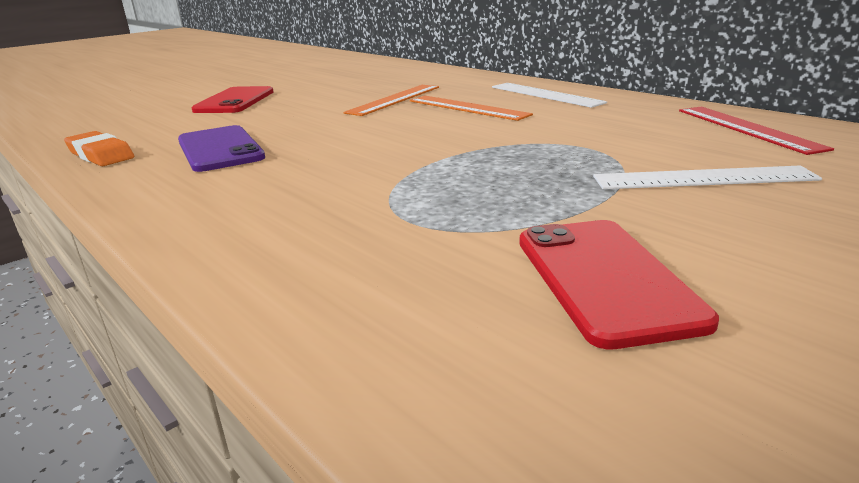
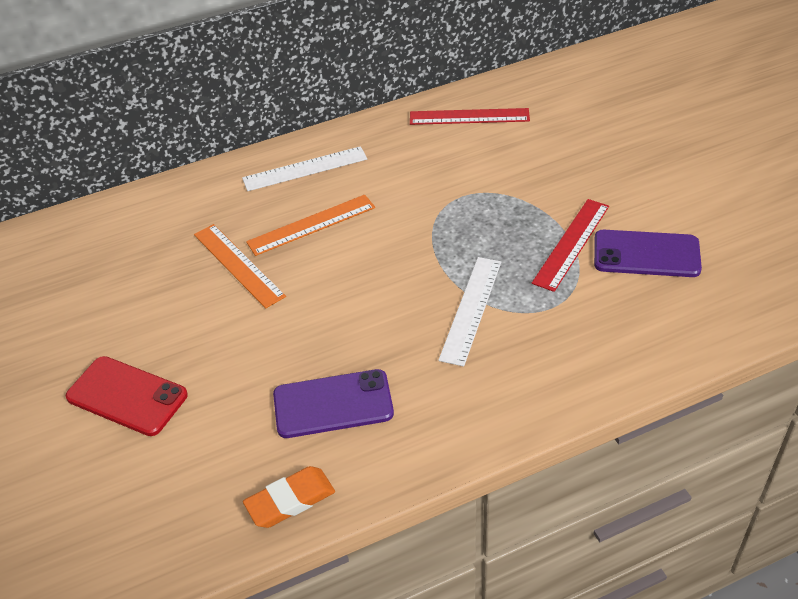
camera: 70 degrees left, 20 degrees up
(564, 215) = (571, 244): none -> red ruler
(604, 278) = (646, 254): red phone -> purple phone
(703, 178) = (545, 173): white ruler -> white ruler (471, 309)

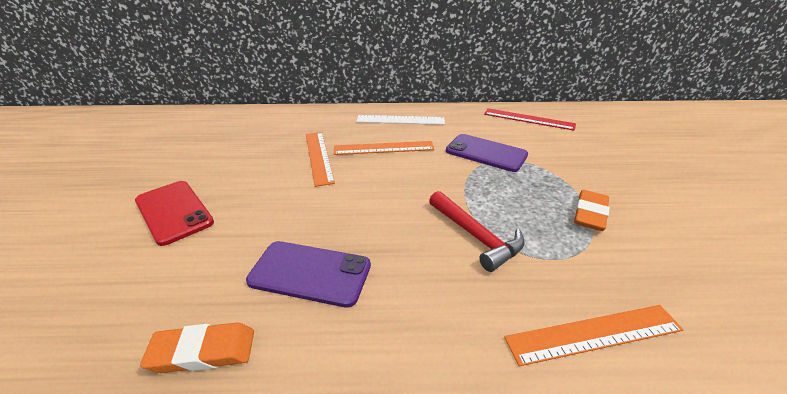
camera: 20 degrees right, 10 degrees down
(471, 309) = (476, 236): white ruler -> red hammer
(571, 244) = (590, 214): red ruler -> orange eraser
(598, 365) = (594, 334): none -> orange ruler
(646, 254) = (668, 243): purple phone -> purple phone (486, 153)

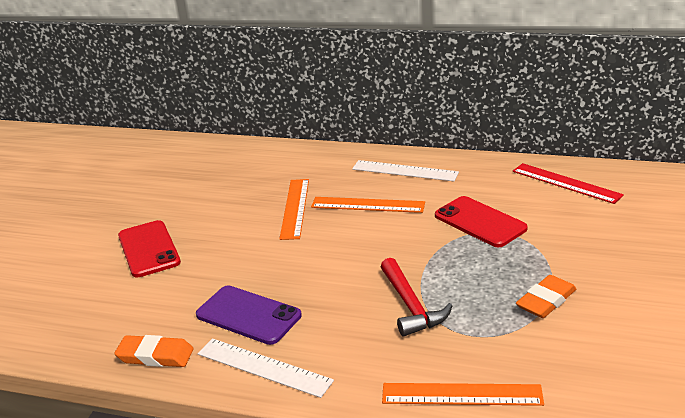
camera: 20 degrees right, 5 degrees down
(353, 341) = (264, 367): none -> white ruler
(486, 153) = (480, 222): purple phone -> red phone

